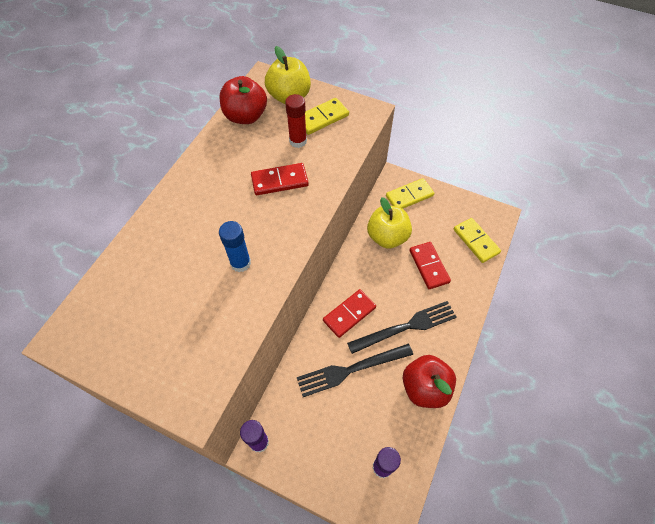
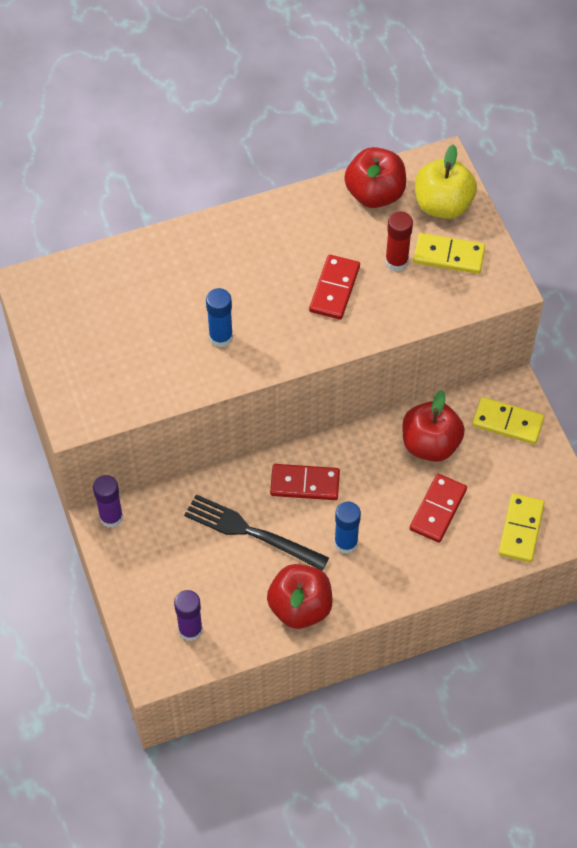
camera: 45 degrees right, 0 degrees up
(279, 181) = (334, 289): red domino -> red domino turned 75 degrees clockwise
(387, 237) = (430, 444): yellow apple -> red apple
(406, 327) = (346, 543): black fork -> blue glue stick

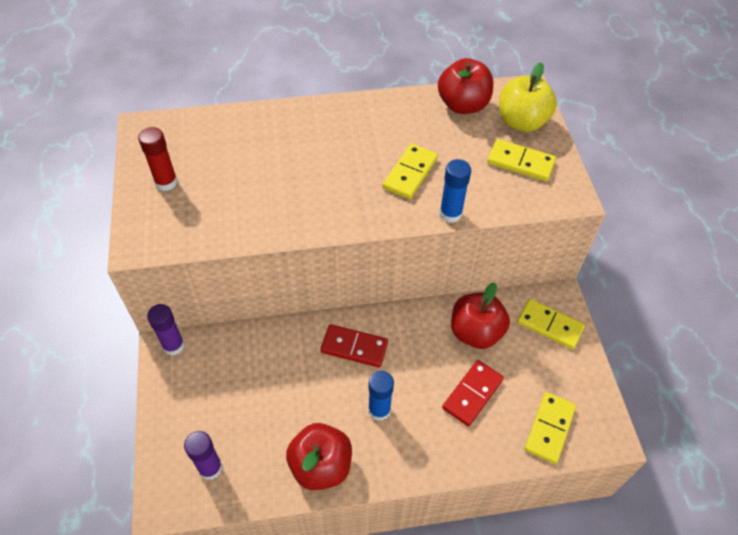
camera: 10 degrees right, 5 degrees down
(221, 337) = (296, 196): blue glue stick -> blue glue stick (450, 214)
(250, 532) = (293, 383): black fork -> none
(334, 289) = (410, 173): red domino -> yellow domino
(396, 261) = (471, 160): red glue stick -> red glue stick (166, 182)

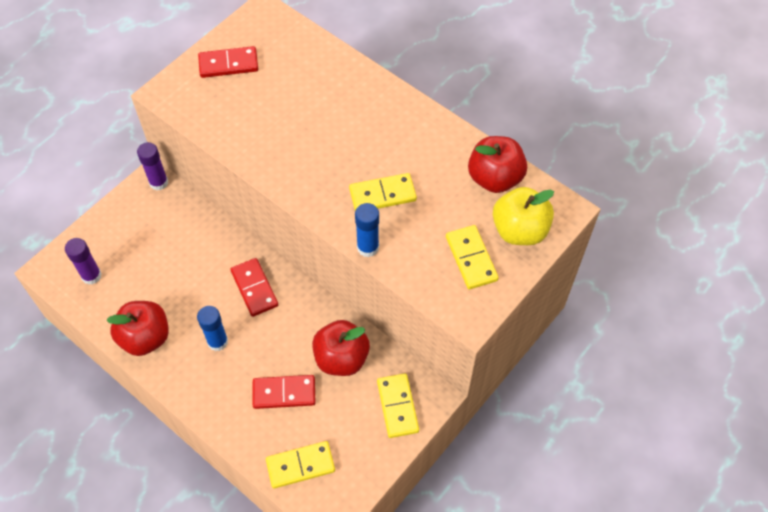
camera: 50 degrees right, 5 degrees up
(166, 182) = (228, 64): red glue stick -> red domino

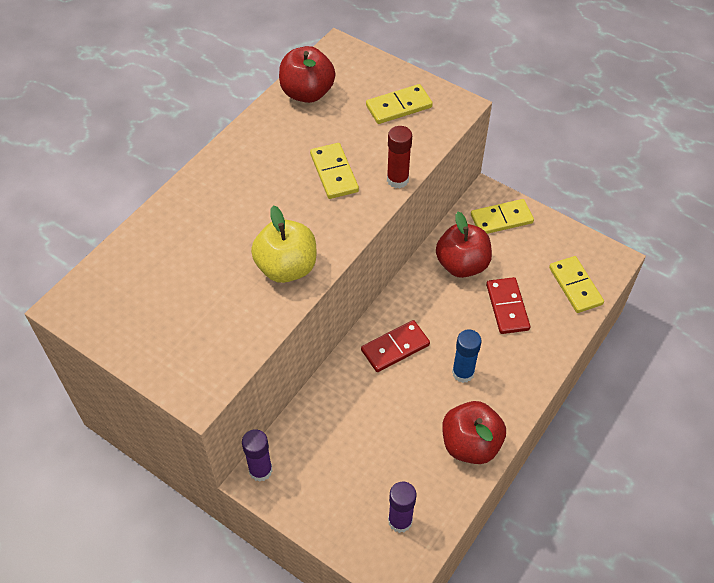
camera: 95 degrees left, 5 degrees down
(228, 64) = (153, 331): red domino -> none
(368, 247) = (397, 180): blue glue stick -> red glue stick
(519, 230) = (364, 76): yellow apple -> yellow apple (286, 267)

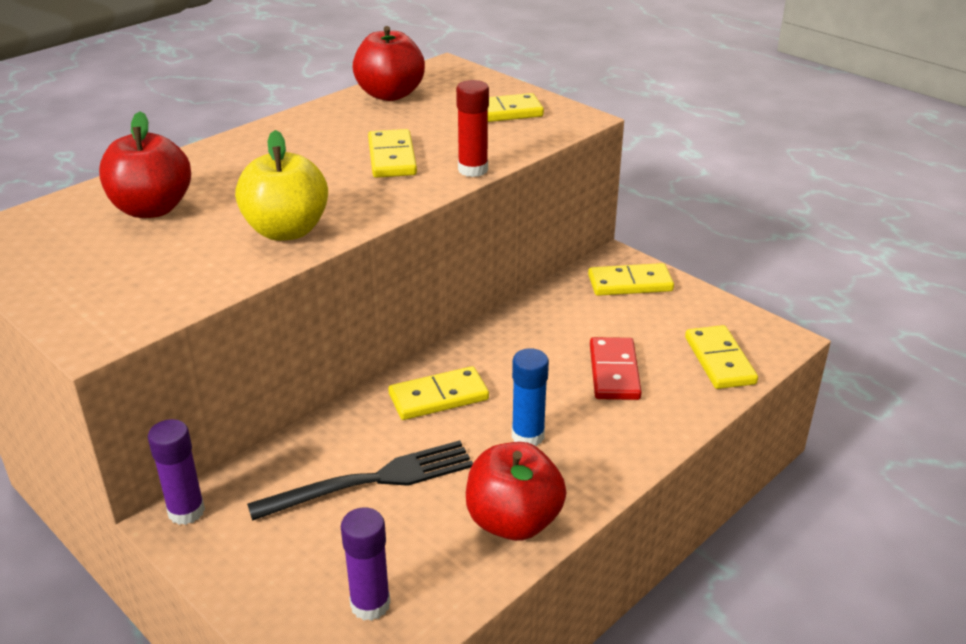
camera: 10 degrees right, 20 degrees down
(372, 426) = (372, 481): none -> black fork
(395, 347) = (438, 397): red domino -> yellow domino
(462, 265) = (562, 322): red apple -> red apple (152, 209)

